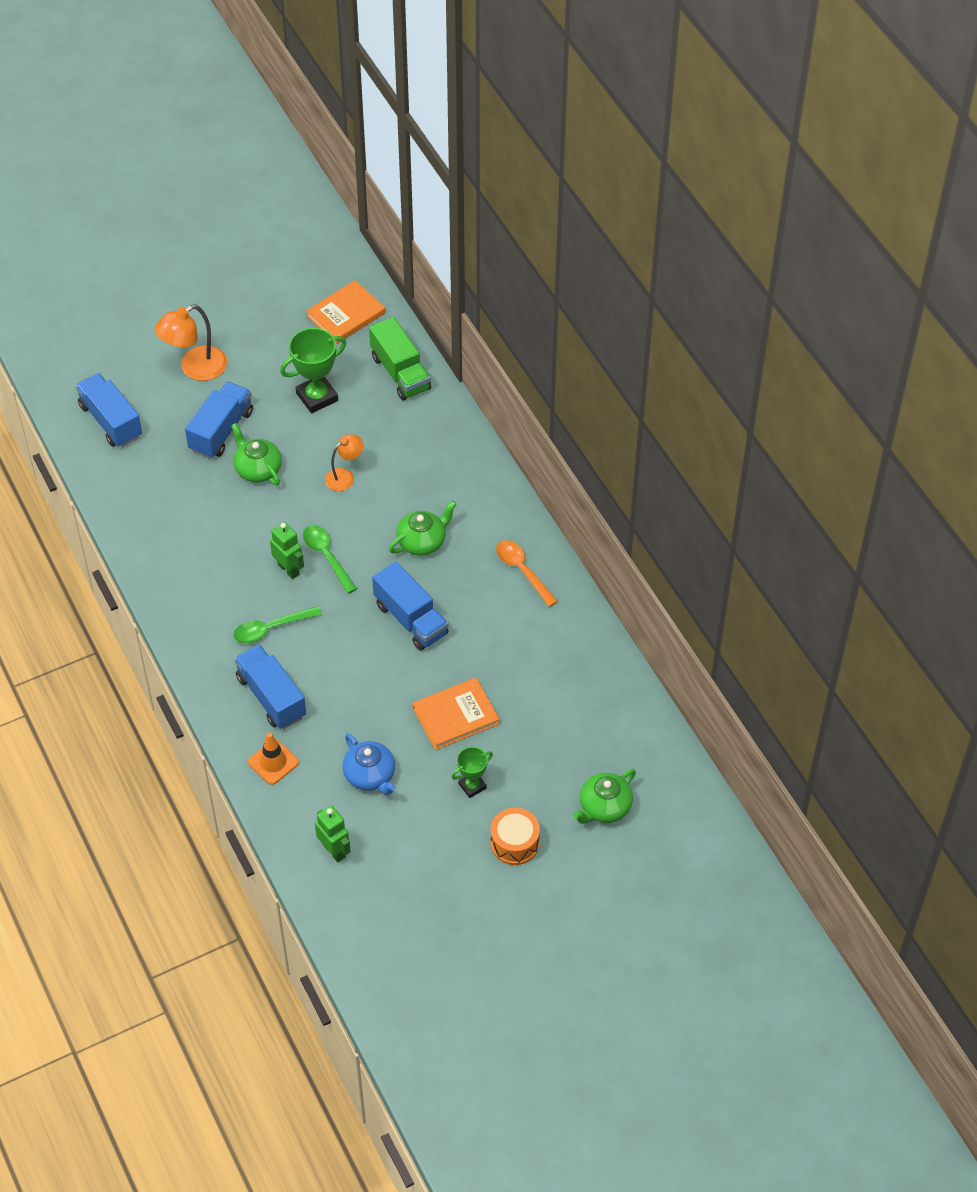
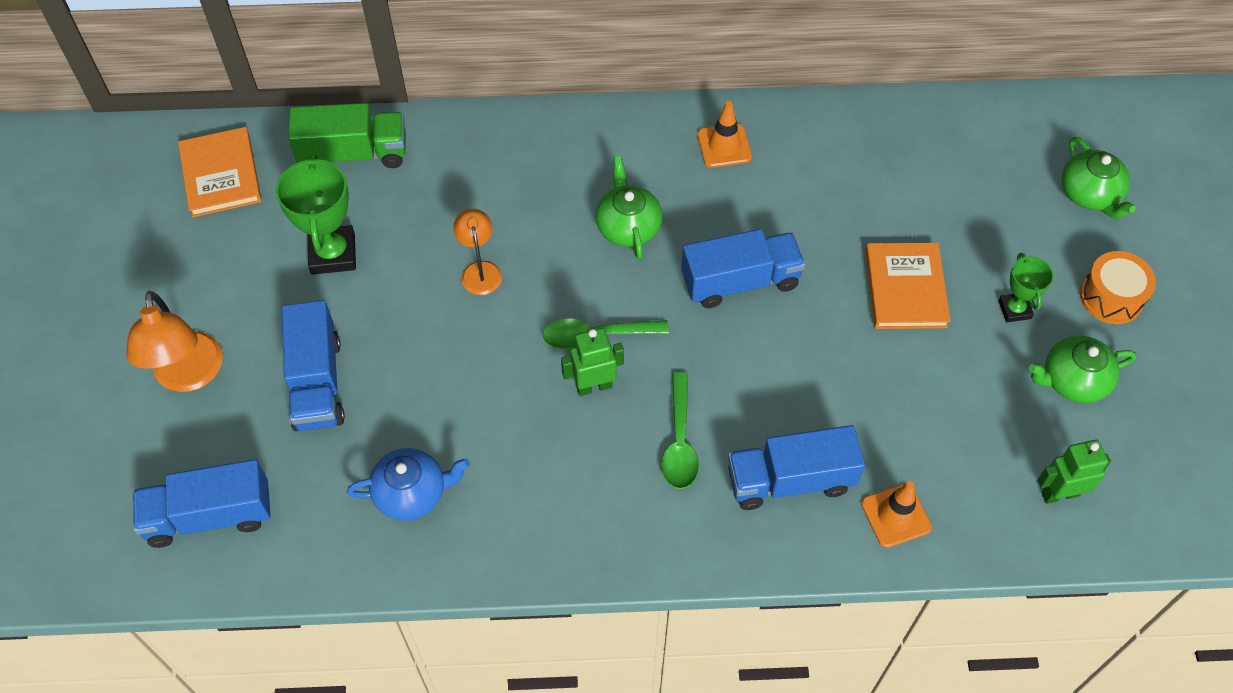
camera: 65 degrees left, 5 degrees up
(221, 431) = (317, 383): blue truck -> blue truck turned 150 degrees counterclockwise
(258, 469) = (408, 362): green teapot -> green teapot (1073, 380)
(370, 775) = (959, 411): blue teapot -> blue teapot (412, 493)
(522, 571) = (724, 146): orange spoon -> orange traffic cone

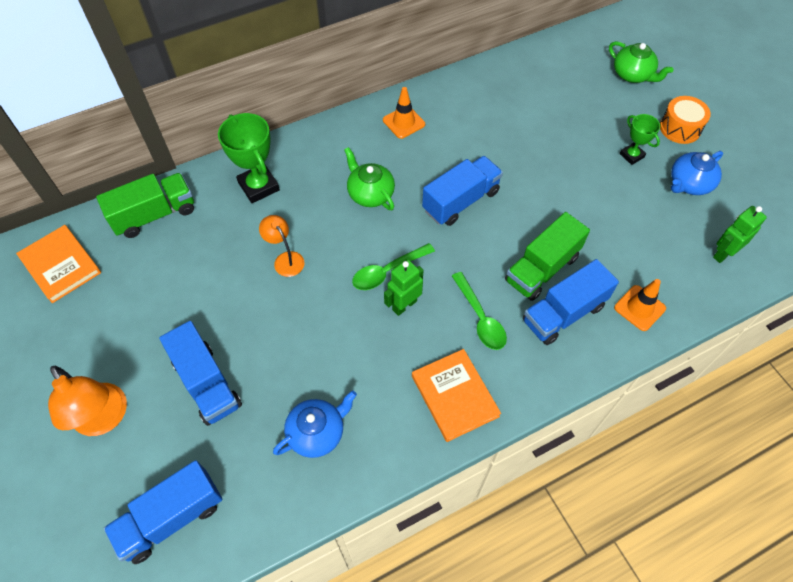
camera: 25 degrees left, 0 degrees up
(333, 254) = (173, 288): green trophy -> green trophy (259, 186)
(796, 412) = (542, 269): none -> green truck
(905, 288) = (562, 167): orange book -> orange book (454, 396)
(1073, 380) = (689, 184): green teapot -> blue teapot

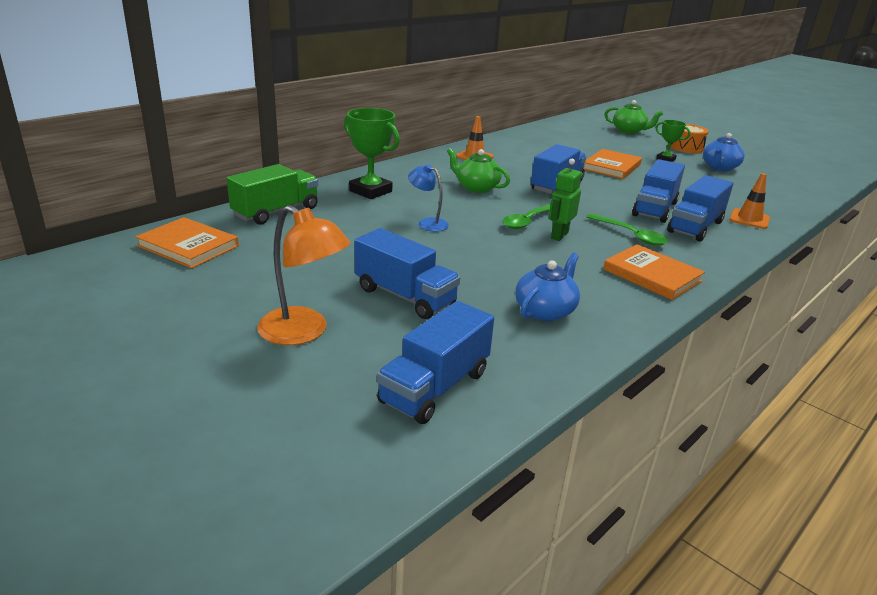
camera: 20 degrees left, 30 degrees down
(285, 259) = (427, 223): orange lamp -> blue lamp
(542, 269) = (655, 209): green truck -> blue truck
(551, 166) = (611, 167): none -> orange book
(723, 253) = (778, 192): green robot -> none

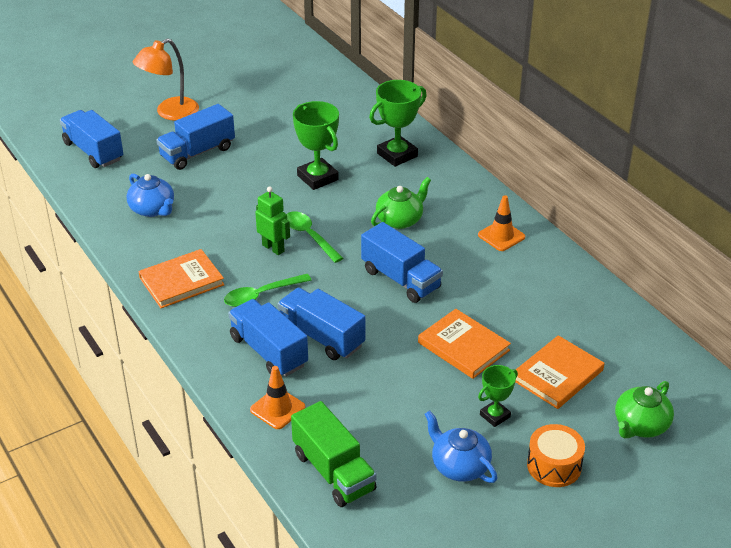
camera: 105 degrees right, 10 degrees up
(188, 246) = (301, 72): orange book -> orange book (557, 375)
(276, 212) = (356, 106): green truck -> green truck (333, 472)
(427, 223) = (317, 178): blue lamp -> green trophy

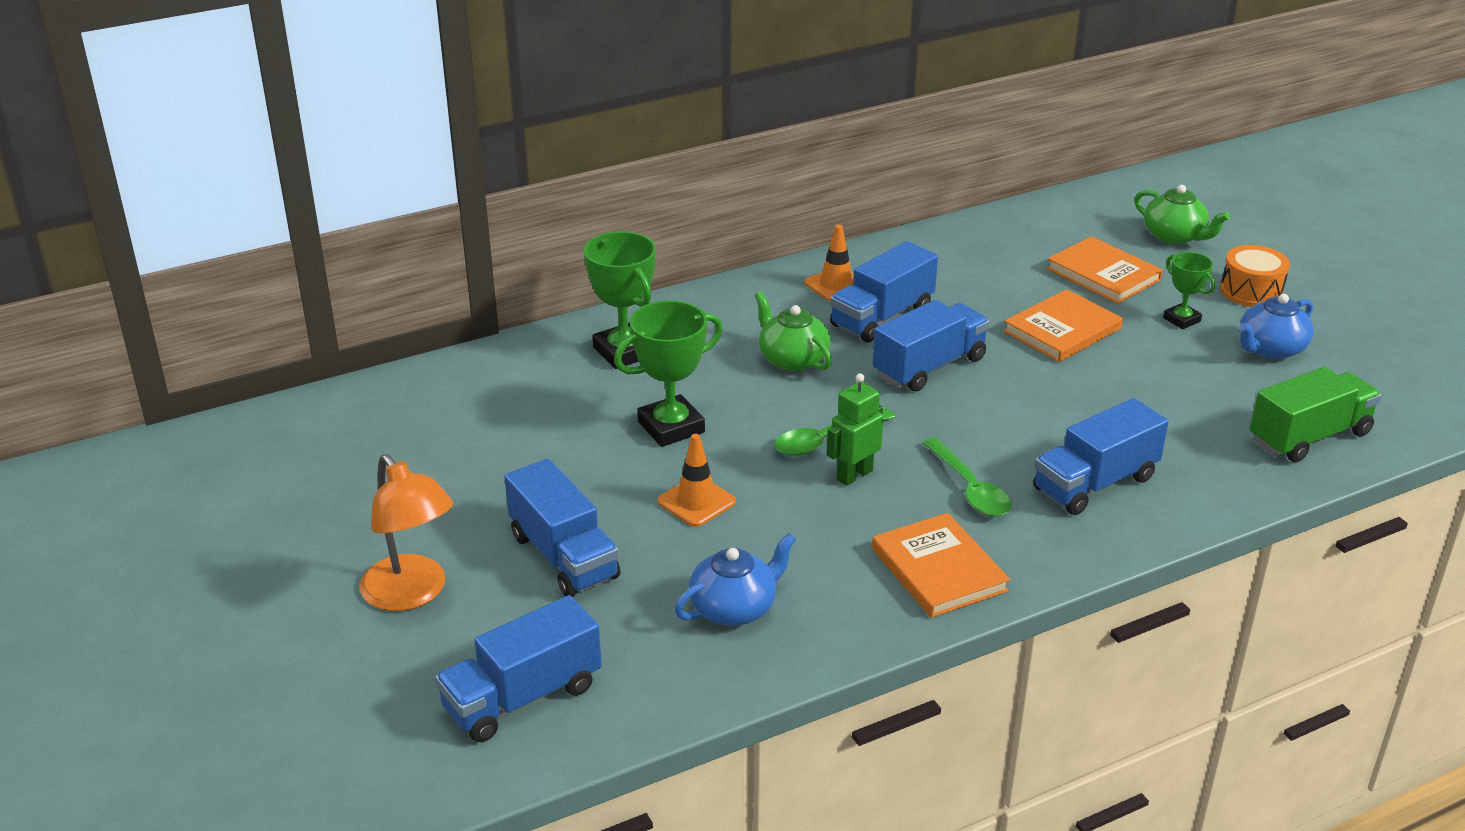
camera: 85 degrees left, 5 degrees down
(277, 408) = (1209, 478): orange traffic cone -> orange traffic cone (696, 502)
(321, 337) = (1058, 437): blue truck -> blue truck (882, 317)

